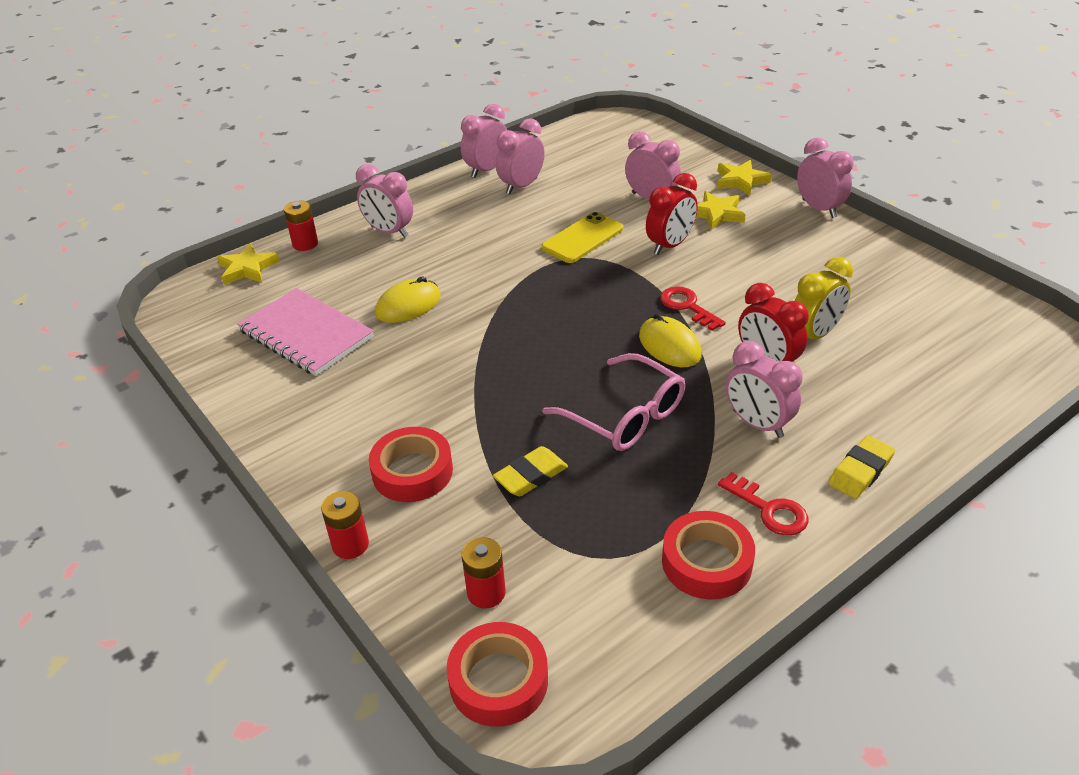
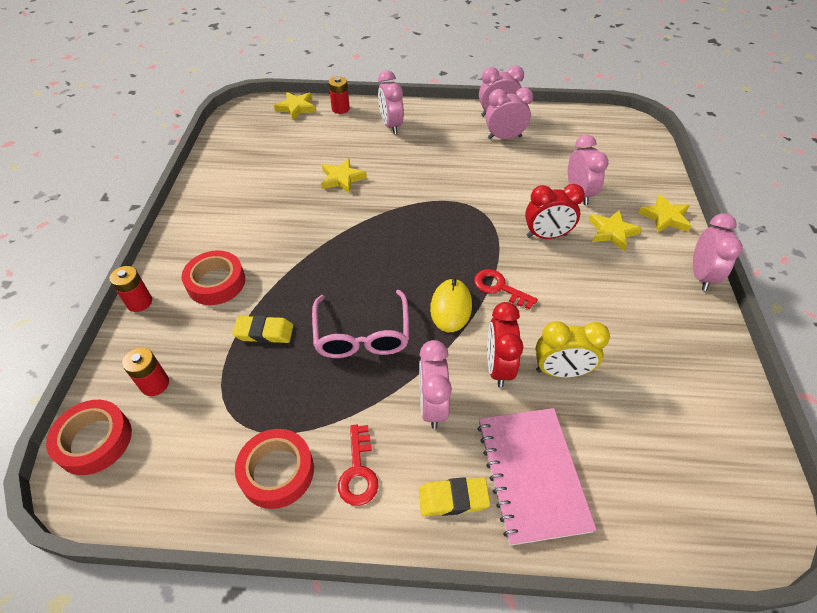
camera: 40 degrees right, 10 degrees up
(306, 334) = (273, 164): pink notebook -> pink notebook (531, 474)
(408, 305) = (342, 179): yellow mouse -> yellow star
(582, 238) = (495, 196): yellow phone -> none
(687, 306) = (499, 288): red key -> red key turned 60 degrees counterclockwise

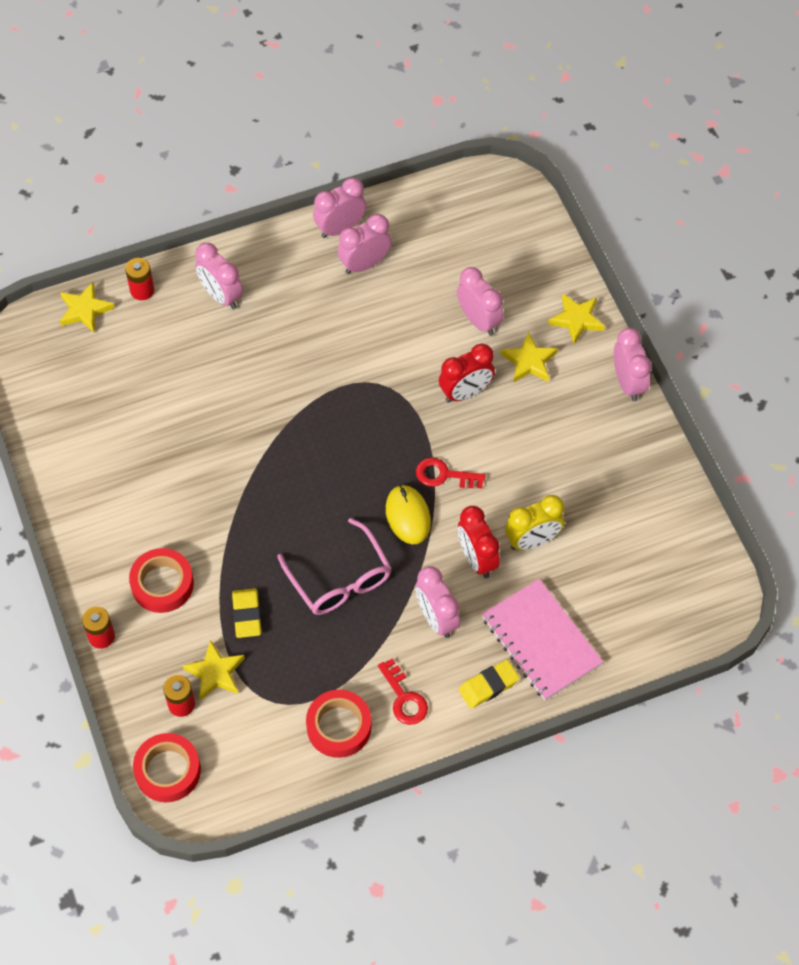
camera: 25 degrees left, 10 degrees up
(264, 332) = (247, 615): yellow eraser -> yellow eraser turned 75 degrees counterclockwise
(342, 179) = (210, 401): yellow star -> yellow star (215, 673)

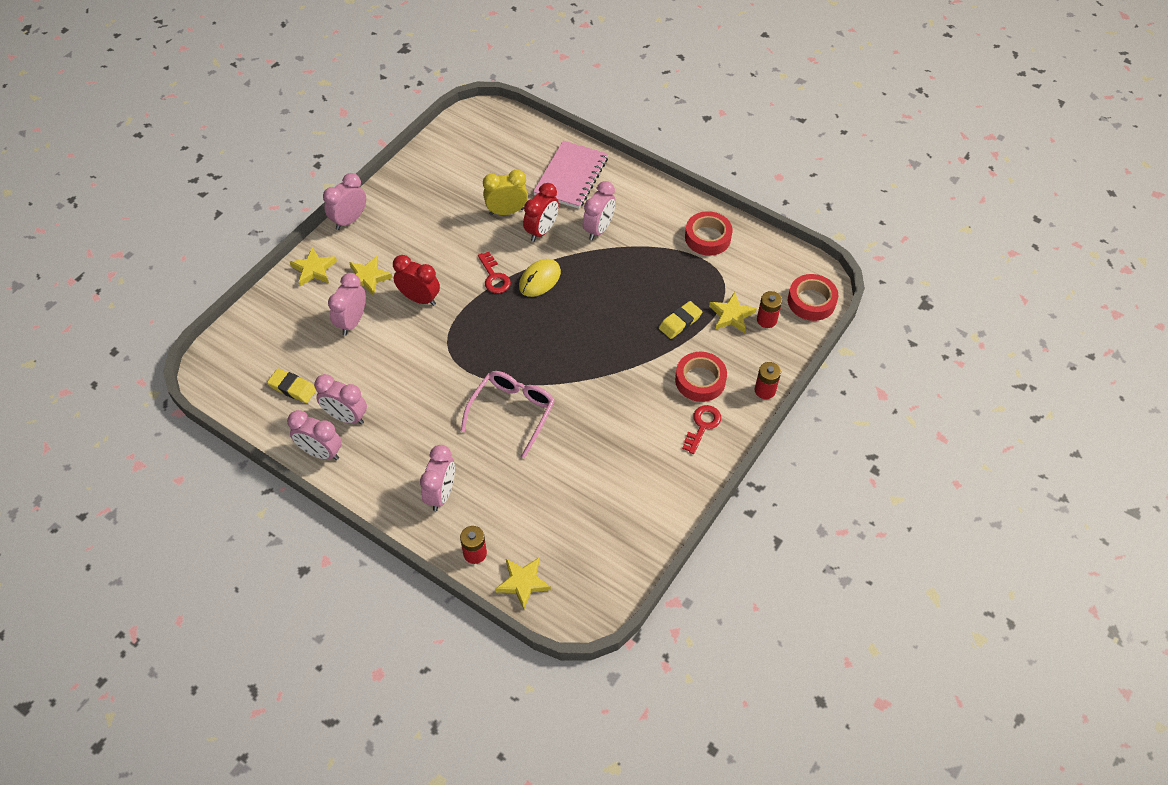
camera: 125 degrees left, 5 degrees down
(340, 579) = (613, 289): pink glasses -> pink glasses (512, 412)
(404, 698) = (662, 218): red key -> red key (702, 426)
(488, 686) = (620, 185): yellow eraser -> yellow eraser (293, 388)
(532, 540) = (506, 211): yellow clock -> yellow clock turned 45 degrees counterclockwise

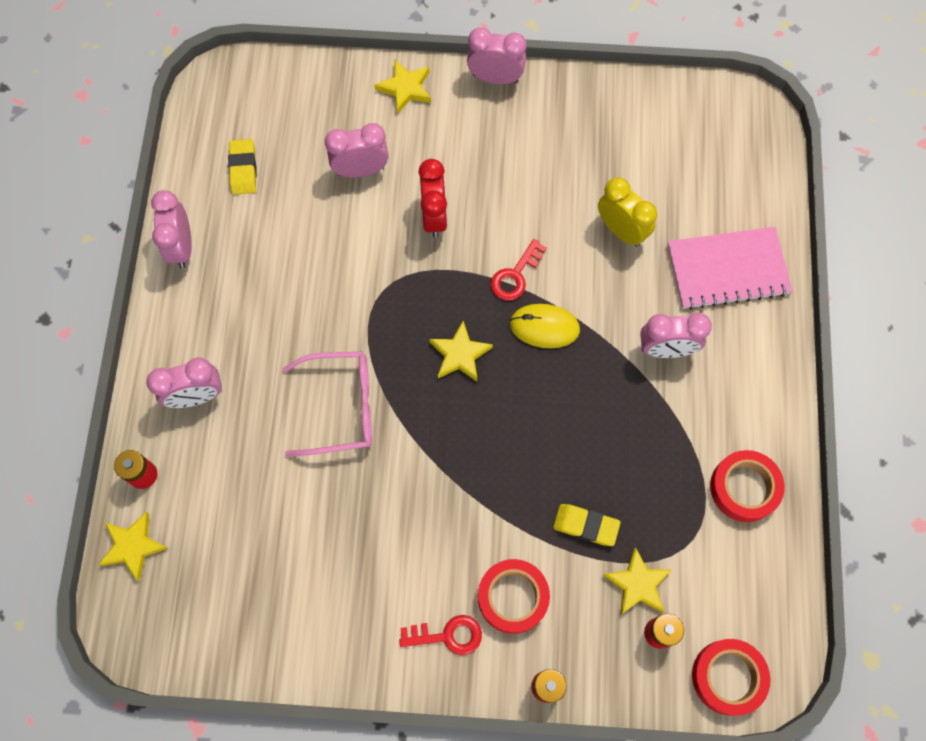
camera: 60 degrees right, 15 degrees up
(346, 417) = (238, 243): pink clock -> none
(368, 277) = (429, 147): yellow star -> yellow star (460, 354)
(541, 231) = (619, 286): red clock -> none

